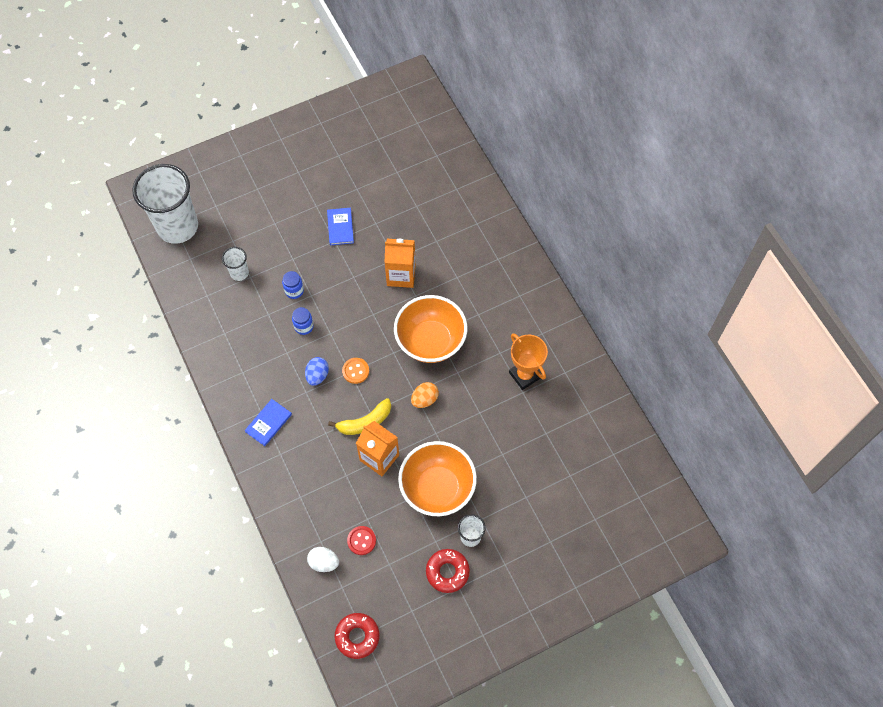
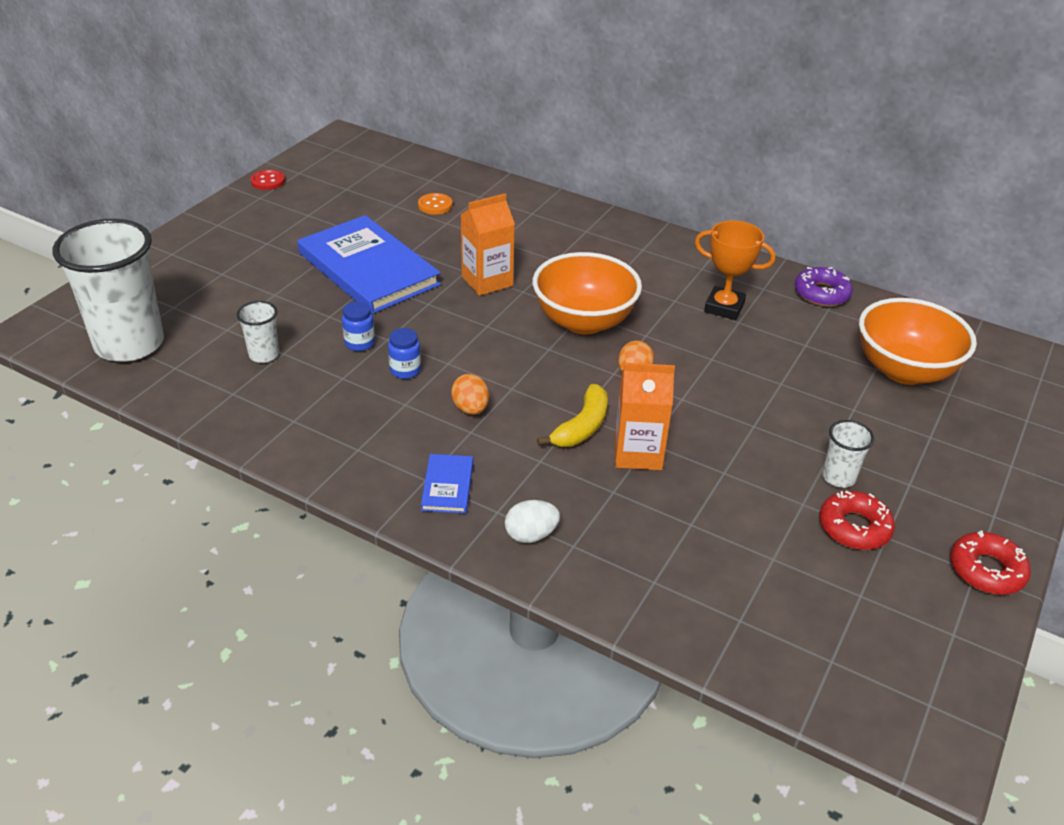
camera: 35 degrees left, 25 degrees down
(317, 375) = (470, 409): blue egg -> orange egg
(324, 562) = (684, 604): white egg -> white egg (531, 535)
(340, 227) = (368, 269): blue book -> blue book, size x2.33
(355, 371) = (518, 384): orange button -> orange button (435, 205)
(357, 636) = (825, 668): red donut -> red donut (986, 570)
(361, 540) = (709, 551): red button -> red button (268, 181)
(437, 488) = (743, 449): orange bowl -> orange bowl (904, 370)
(598, 397) = (821, 293): none -> purple donut

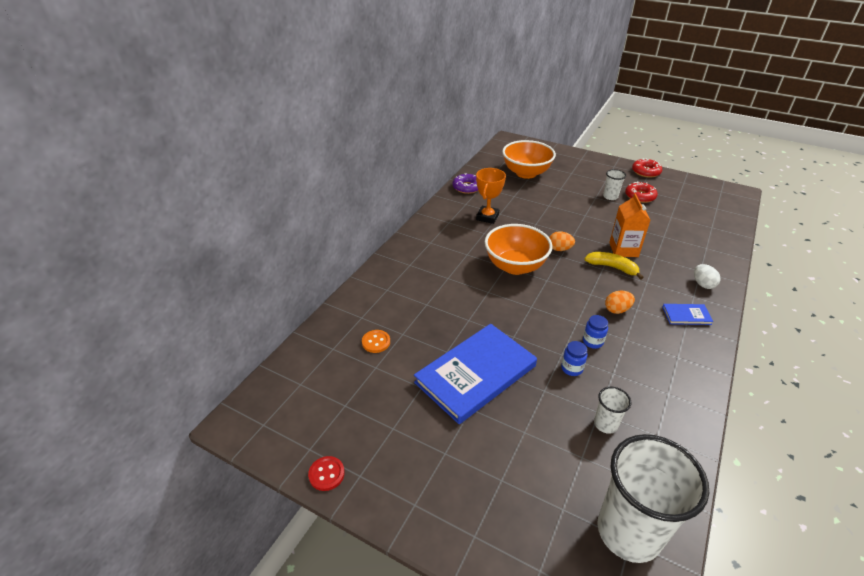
camera: 90 degrees left, 0 degrees up
(487, 281) = (480, 308): orange carton -> none

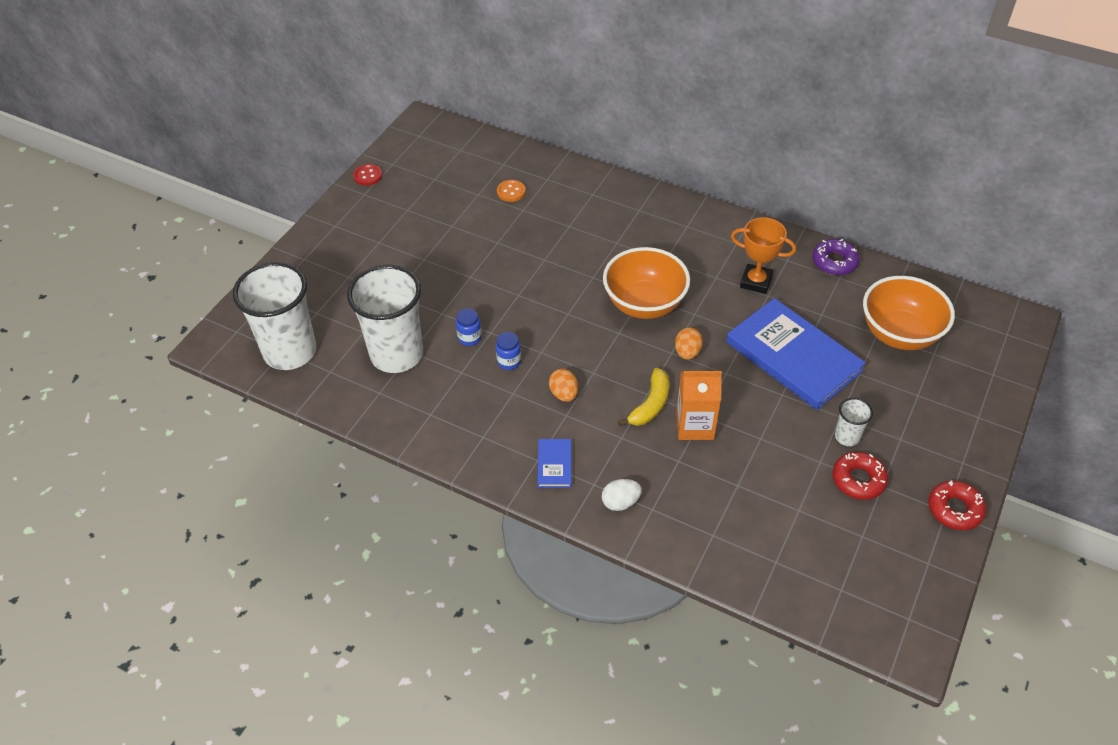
camera: 90 degrees right, 10 degrees up
(476, 374) = (465, 263): blue book -> blue book (793, 356)
(605, 424) = (396, 354): white cup -> white cup, size x2.27

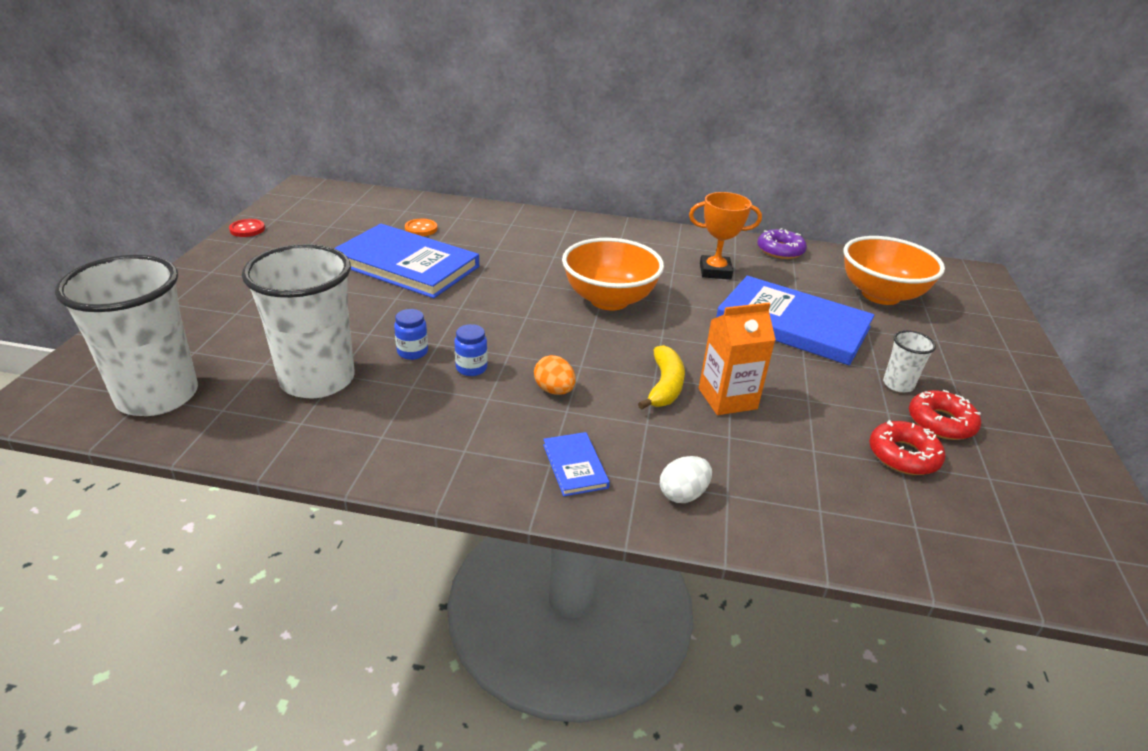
camera: 20 degrees left, 15 degrees down
(487, 238) = (406, 265): none -> blue book
(687, 352) = (679, 334): orange egg -> none
(954, 509) = (1060, 433): red donut -> red donut (903, 455)

